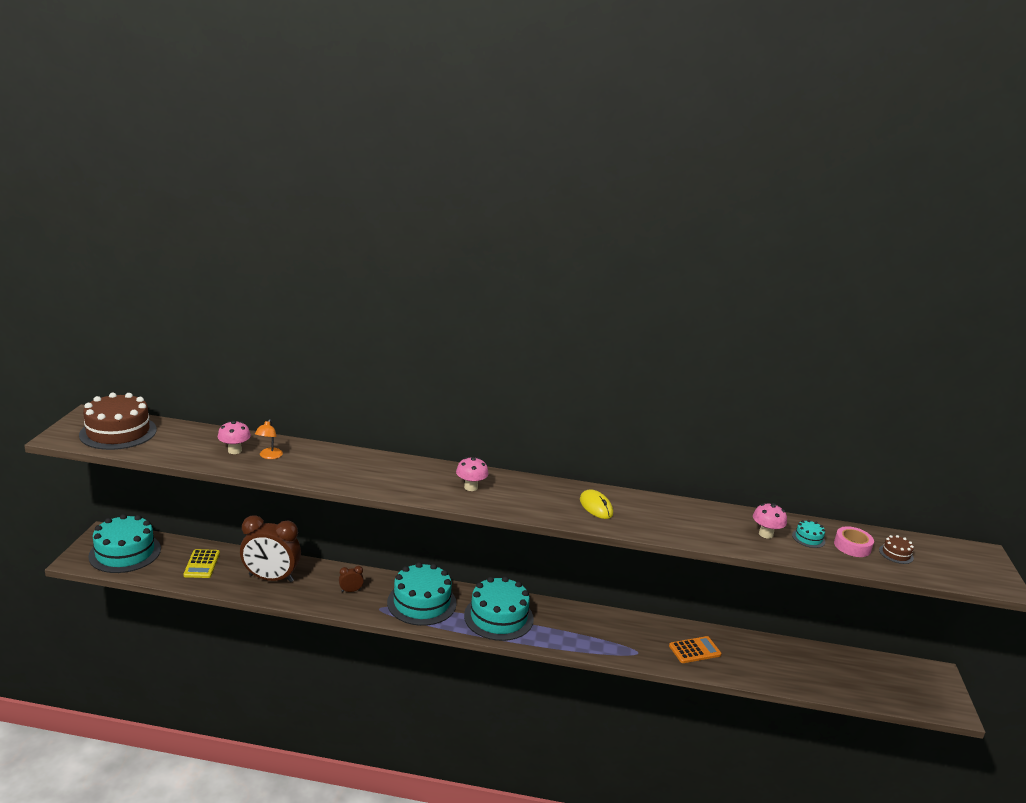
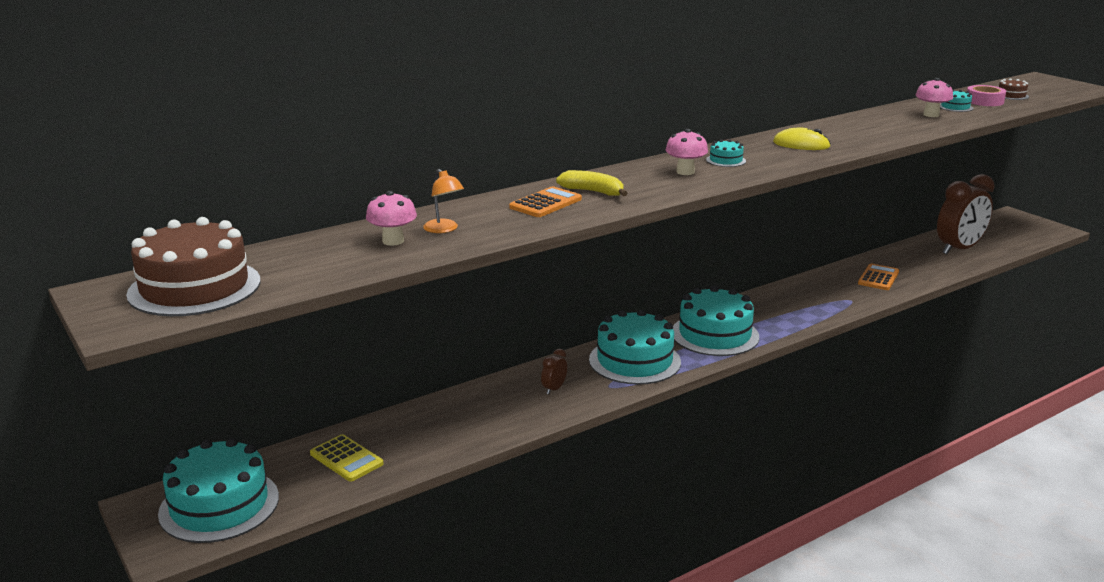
camera: 40 degrees left, 0 degrees up
(271, 578) = (453, 425): brown clock -> brown clock (959, 249)
(348, 467) = (546, 203): none -> orange calculator
(389, 473) = (593, 192): none -> yellow banana
(516, 492) = (726, 160): none -> turquoise cake

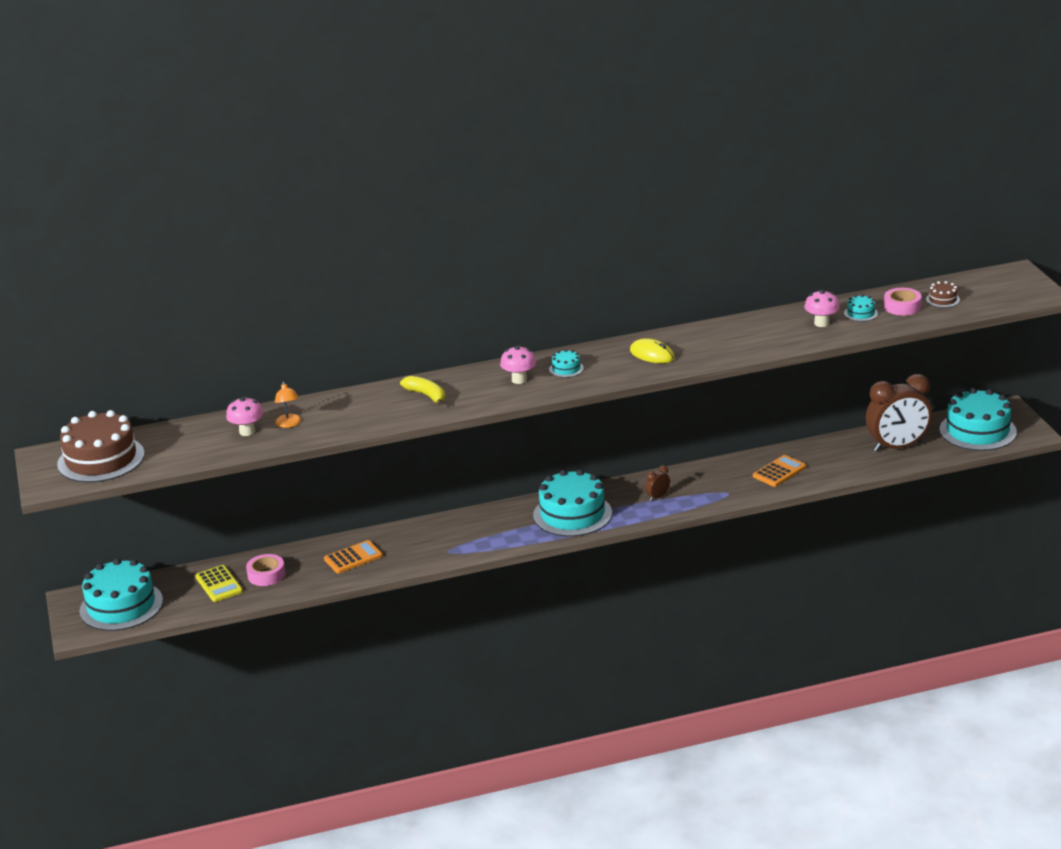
camera: 20 degrees right, 5 degrees up
(404, 439) = (266, 575): none -> pink tape
(546, 203) = (380, 405): orange calculator -> orange calculator (353, 558)
(554, 389) = (403, 548): brown clock -> brown clock (658, 497)
(634, 361) = (485, 531): turquoise cake -> turquoise cake (978, 431)

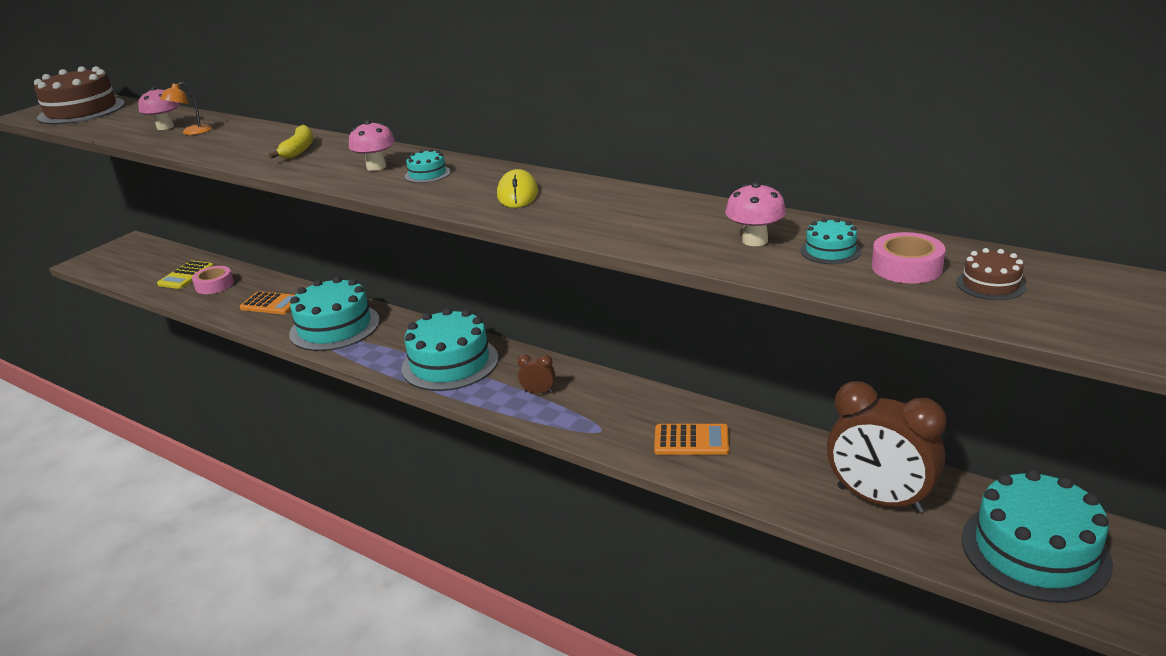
camera: 50 degrees right, 0 degrees up
(121, 606) = (129, 259): turquoise cake -> turquoise cake (334, 327)

